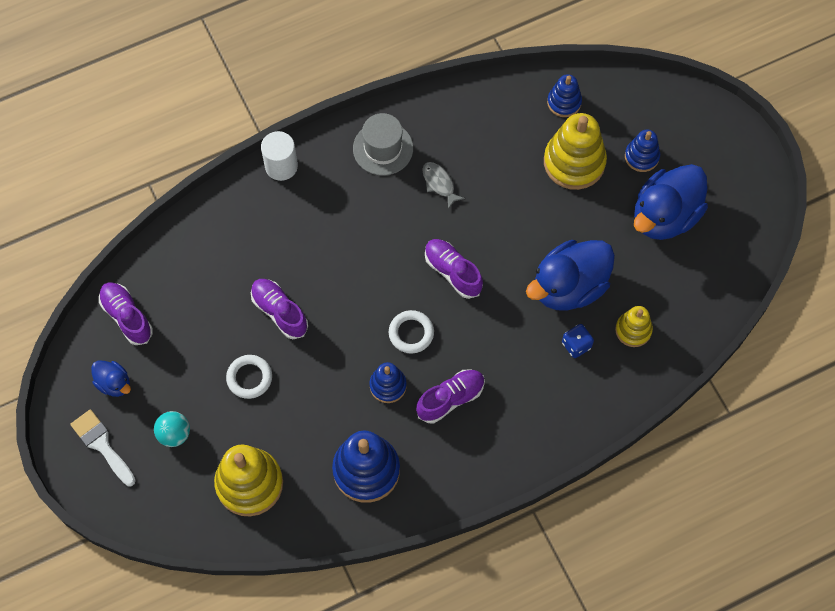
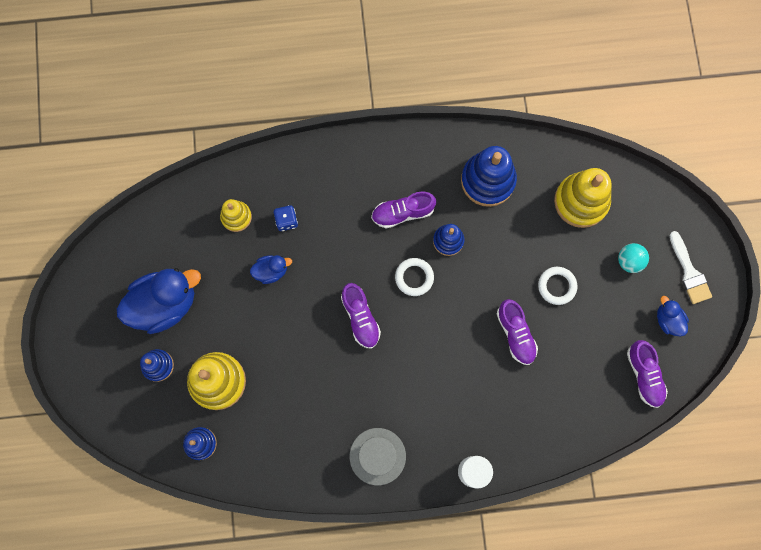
camera: 160 degrees left, 10 degrees up
(439, 183) = (341, 403): grey fish -> none
(569, 287) = (271, 271): blue duck -> blue duck, size x0.49

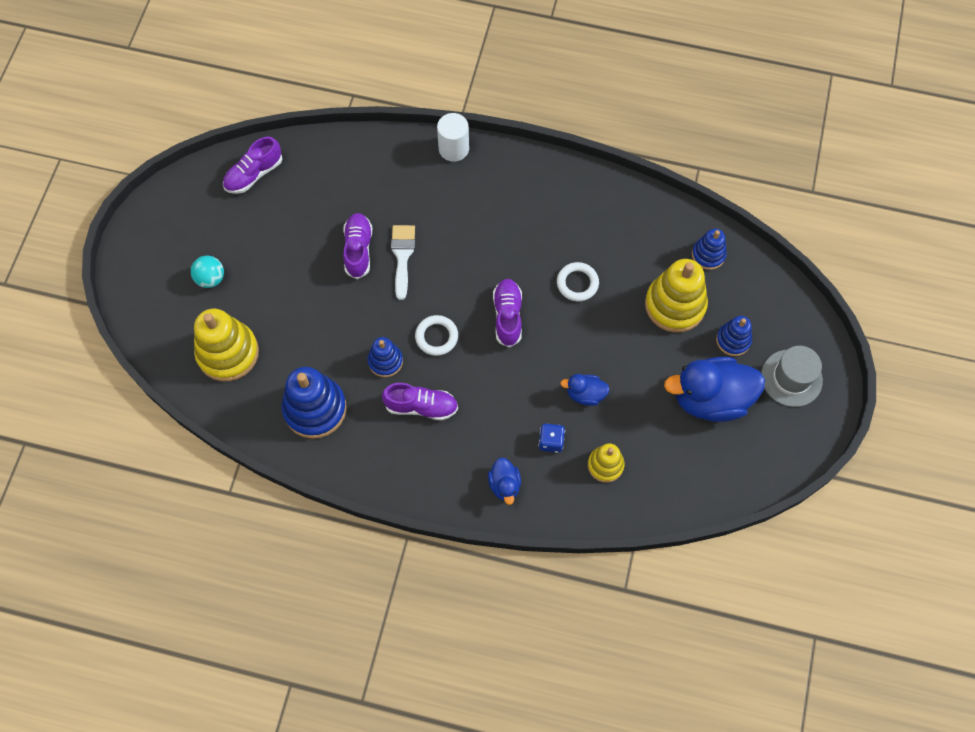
camera: 160 degrees left, 10 degrees down
(377, 456) = (538, 189): grey hat -> grey hat (791, 378)
(557, 286) = (295, 280): white ring -> white ring (577, 283)
(644, 375) = (254, 174): purple shoe -> purple shoe turned 135 degrees counterclockwise
(668, 320) = (204, 213): blue duck -> blue duck (504, 485)
(689, 272) = (158, 248): white brush -> white brush (402, 256)

